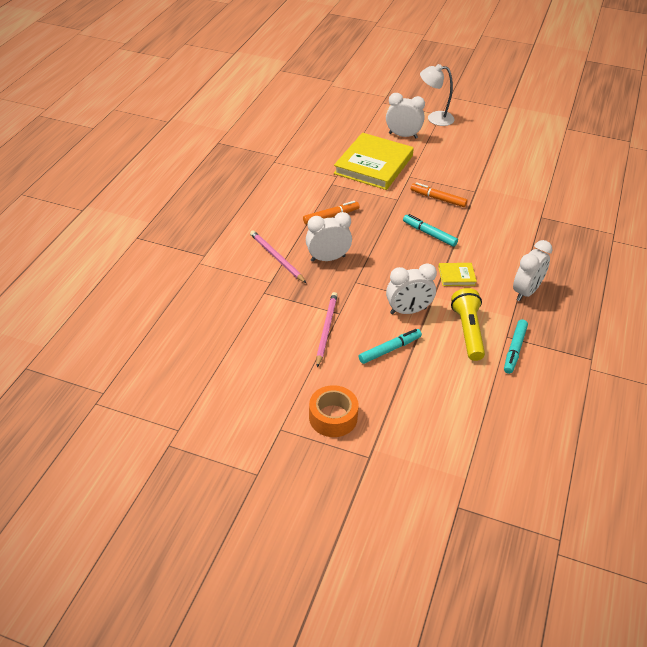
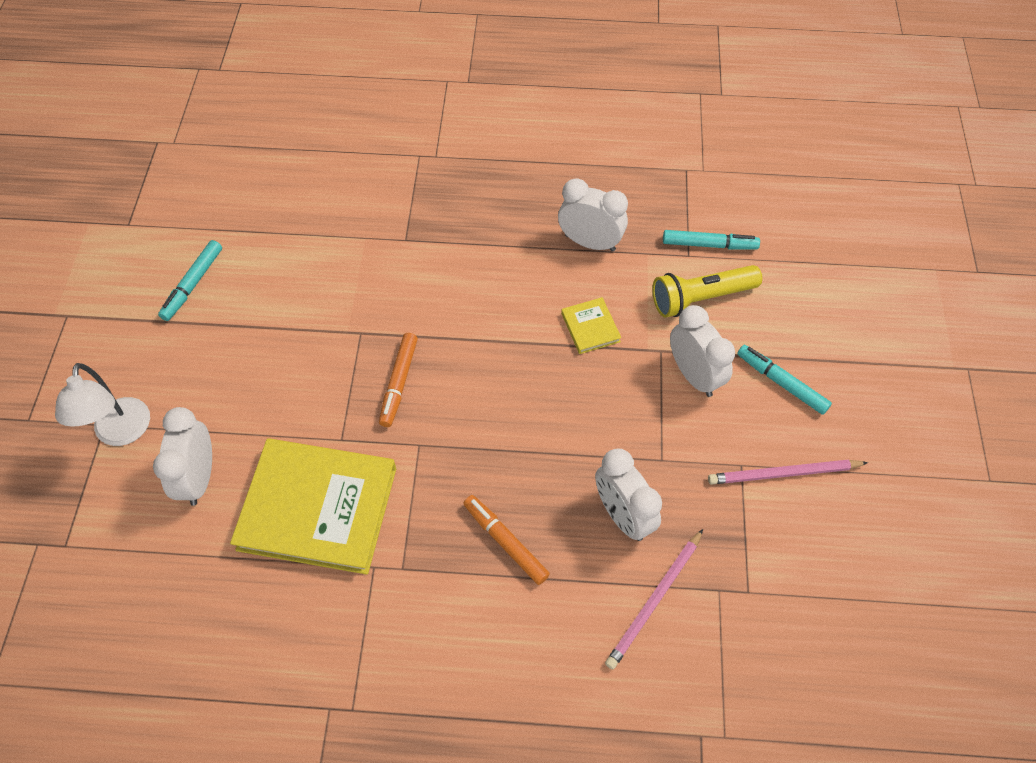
camera: 105 degrees left, 15 degrees up
(333, 417) = (934, 423): orange tape -> none
(429, 234) = (501, 379): turquoise marker -> turquoise marker (193, 284)

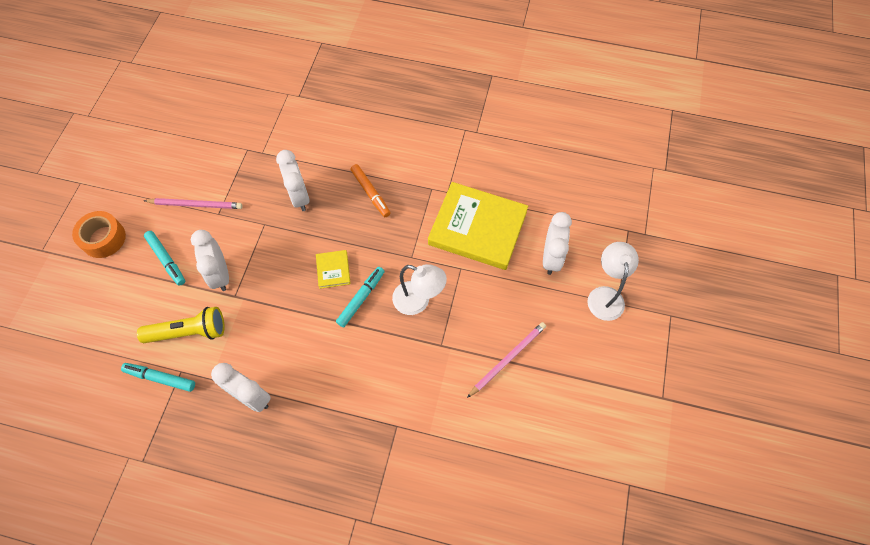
camera: 170 degrees left, 5 degrees up
(193, 284) = (567, 410): turquoise marker -> turquoise marker (361, 298)
(399, 383) = (418, 301): orange marker -> white lamp
(590, 327) = (276, 321): yellow book -> yellow book (333, 270)
(654, 600) = (298, 153): pink pencil -> pink pencil (508, 359)
(891, 398) = (103, 238): none -> orange tape

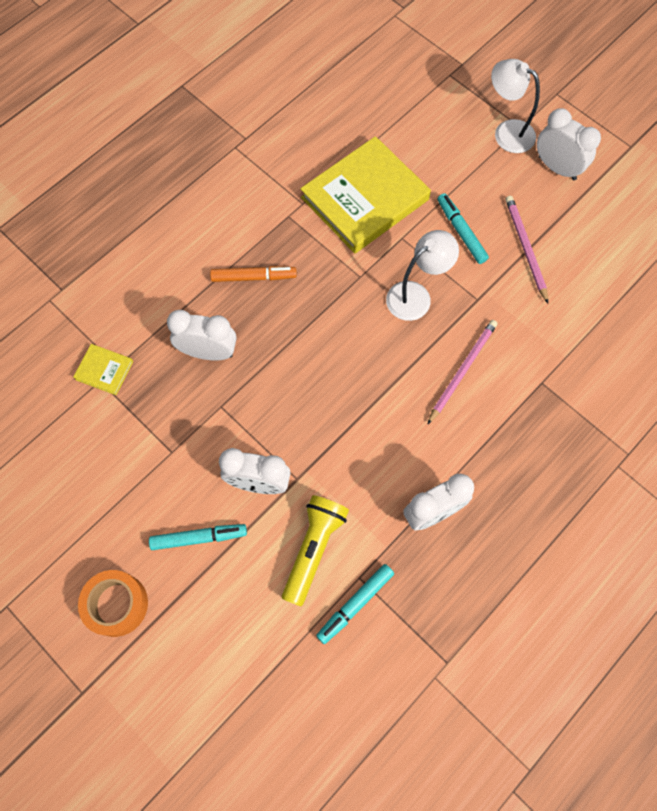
camera: 60 degrees left, 5 degrees up
(196, 205) = (141, 472): pink pencil -> pink pencil (462, 370)
(333, 270) = (328, 360): yellow book -> yellow book (104, 370)
(361, 298) = (380, 348): turquoise marker -> turquoise marker (461, 232)
(551, 258) = (439, 153): white clock -> white clock (557, 168)

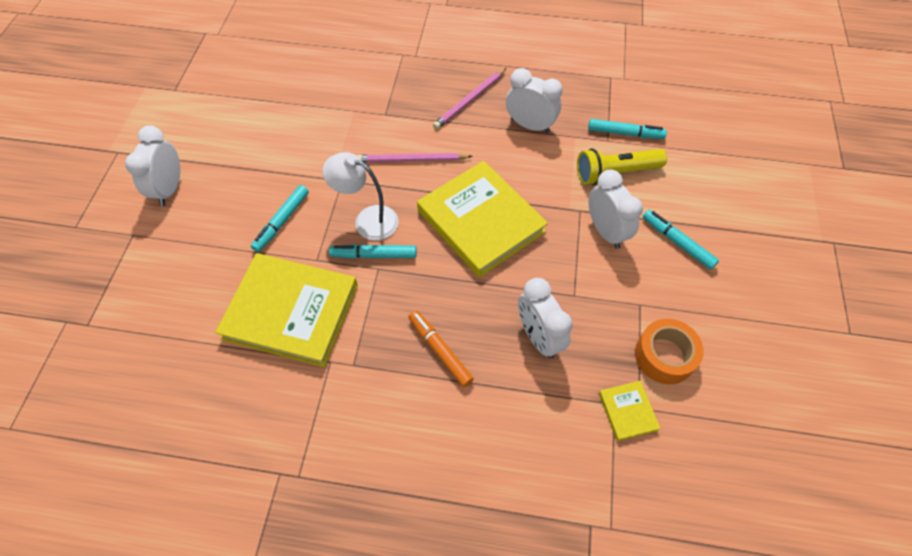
camera: 125 degrees left, 10 degrees down
(117, 604) = (768, 261): orange tape -> orange tape (664, 356)
(348, 384) = (481, 221): none -> yellow book
(375, 280) = (374, 255): none -> turquoise marker
(506, 132) = (145, 242): white lamp -> none
(525, 248) = (271, 173): pink pencil -> pink pencil (469, 100)

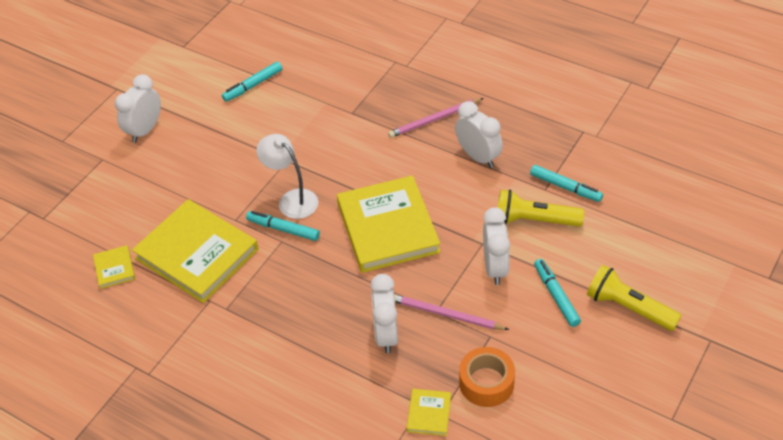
camera: 25 degrees right, 10 degrees down
(201, 359) = (114, 268): none -> yellow book
(282, 221) = (221, 181): turquoise marker -> turquoise marker (253, 85)
(411, 160) = (354, 159): pink pencil -> pink pencil (446, 314)
(440, 350) = (299, 319): orange marker -> none
(747, 233) = (629, 308): none -> yellow flashlight

